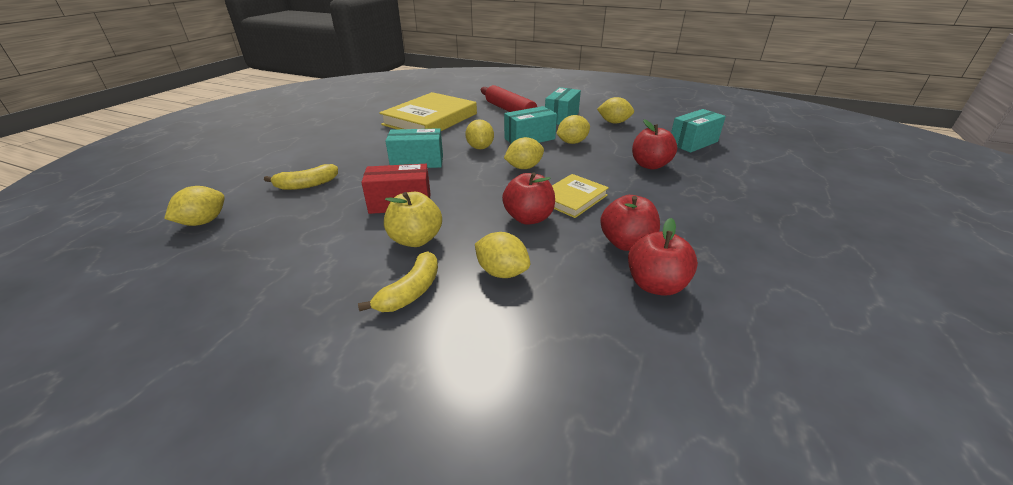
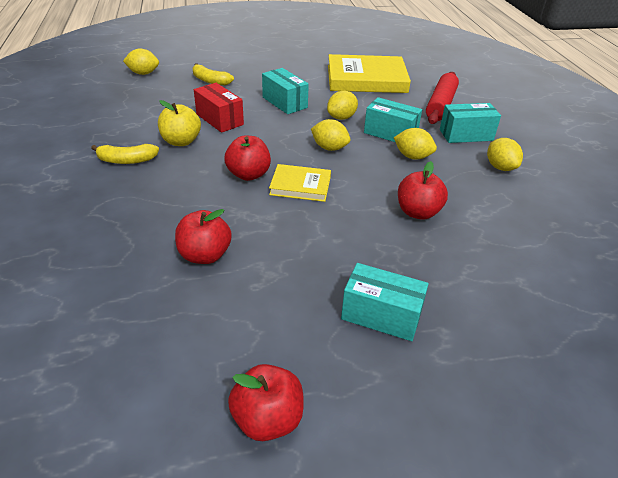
camera: 55 degrees right, 5 degrees up
(502, 272) = (170, 185): yellow lemon -> none
(626, 243) = (253, 229): red apple -> red apple (268, 419)
(693, 143) = (519, 231): turquoise box -> turquoise box (381, 315)

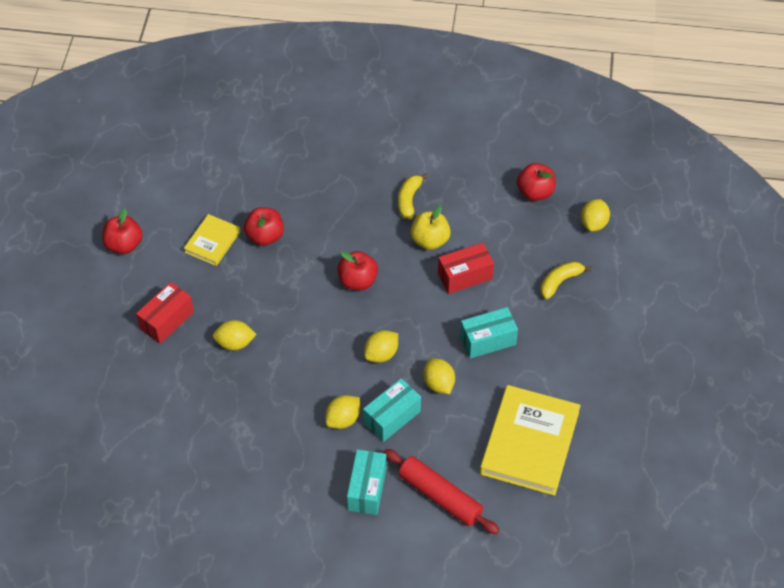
camera: 110 degrees right, 15 degrees up
(300, 186) = (328, 314): yellow book -> yellow book (212, 242)
(381, 315) = (167, 320): turquoise box -> red box
(418, 212) = (260, 387): red apple -> red apple (535, 192)
(500, 167) = (299, 489): yellow lemon -> yellow lemon (235, 343)

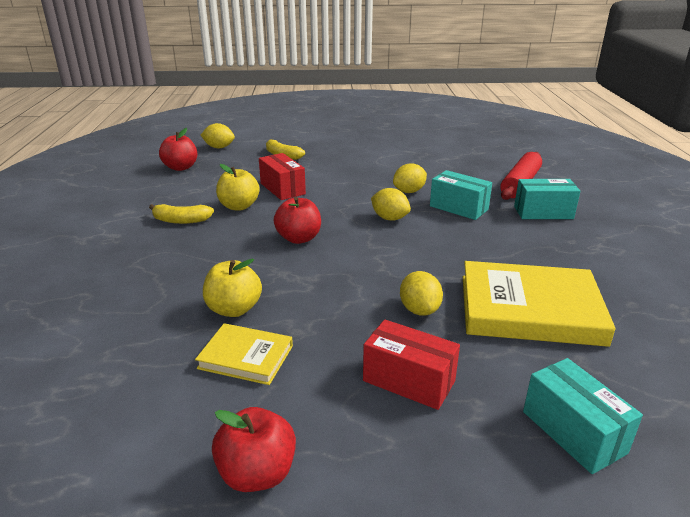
camera: 100 degrees left, 25 degrees down
(265, 236) = (234, 309): red apple -> yellow apple
(343, 419) = (478, 230): yellow lemon -> none
(488, 340) = (352, 176): turquoise box -> turquoise box (573, 432)
(529, 443) = (444, 158): yellow book -> yellow book (530, 309)

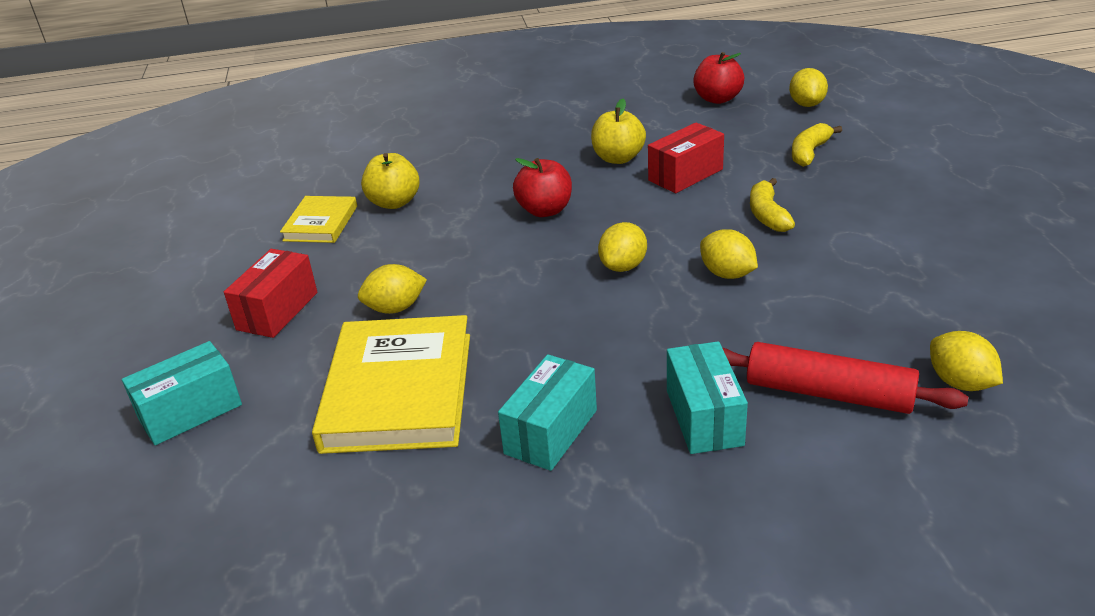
camera: 85 degrees right, 5 degrees up
(181, 220) = (569, 135): yellow banana -> yellow banana (767, 215)
(257, 473) = (188, 254): red apple -> none
(458, 208) = (684, 324): turquoise box -> turquoise box (551, 432)
(510, 160) = (960, 383): none -> yellow lemon

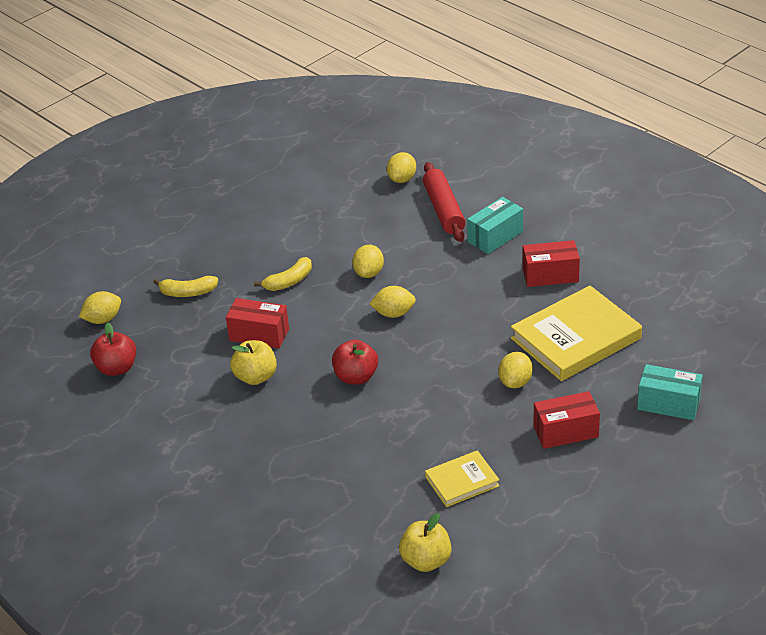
camera: 125 degrees left, 5 degrees up
(394, 202) = (404, 459): yellow apple -> yellow apple (426, 561)
(395, 308) = (515, 382): yellow lemon -> yellow lemon turned 75 degrees clockwise
(551, 432) = (550, 275): turquoise box -> red box

